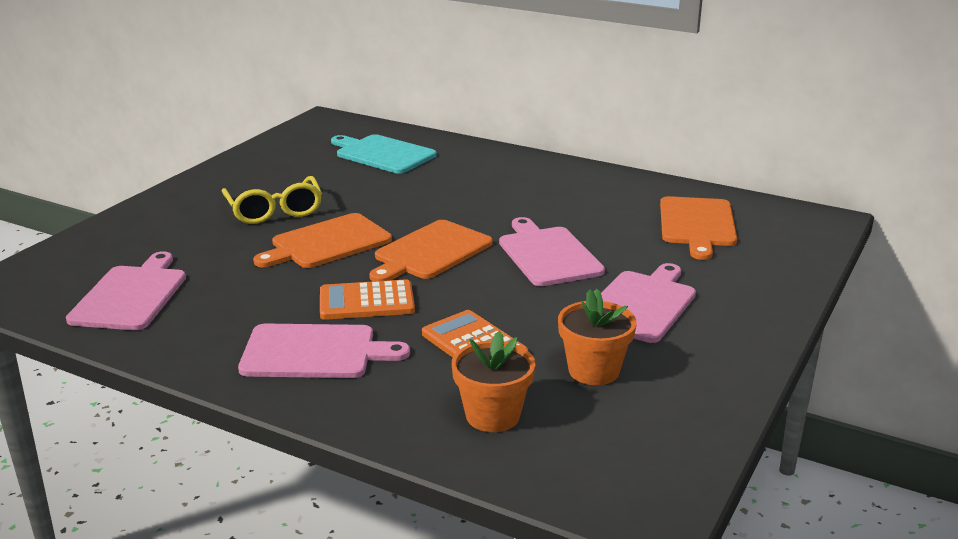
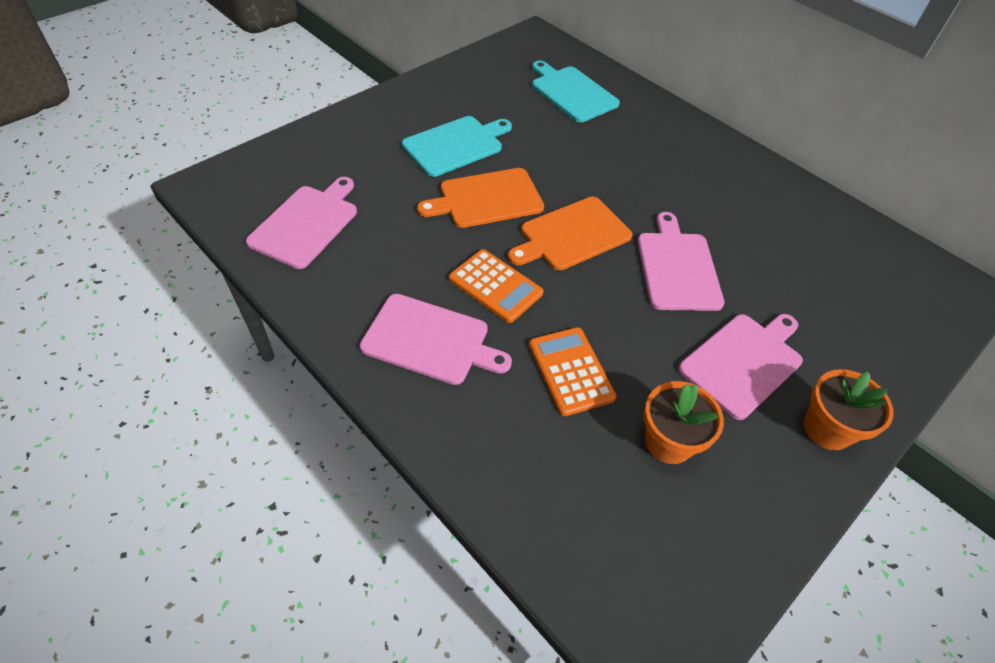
camera: 15 degrees right, 25 degrees up
(274, 211) = (456, 145): yellow glasses -> turquoise cutting board
(366, 301) = (495, 286): orange calculator -> orange calculator turned 150 degrees counterclockwise
(493, 416) = (556, 474): orange flower pot -> orange flower pot (827, 429)
(697, 224) = (834, 263): orange cutting board -> none

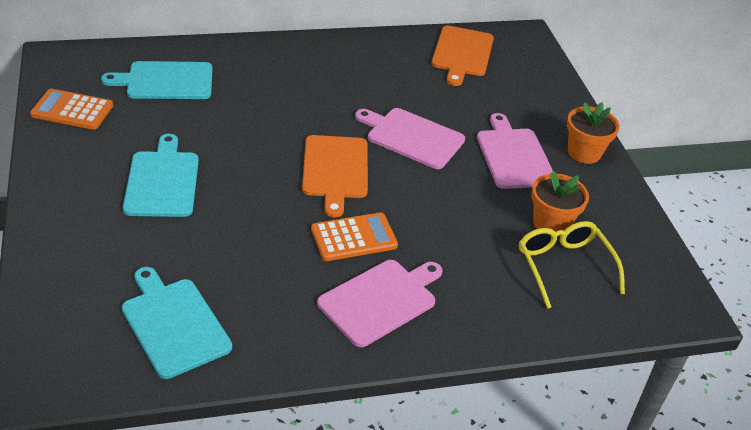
camera: 60 degrees left, 10 degrees down
(306, 223) = (174, 324): pink cutting board -> turquoise cutting board
(486, 199) = (251, 195): orange cutting board -> orange cutting board (462, 53)
(571, 371) = (464, 238): orange calculator -> orange calculator (72, 110)
(610, 482) = (564, 266): none -> yellow glasses

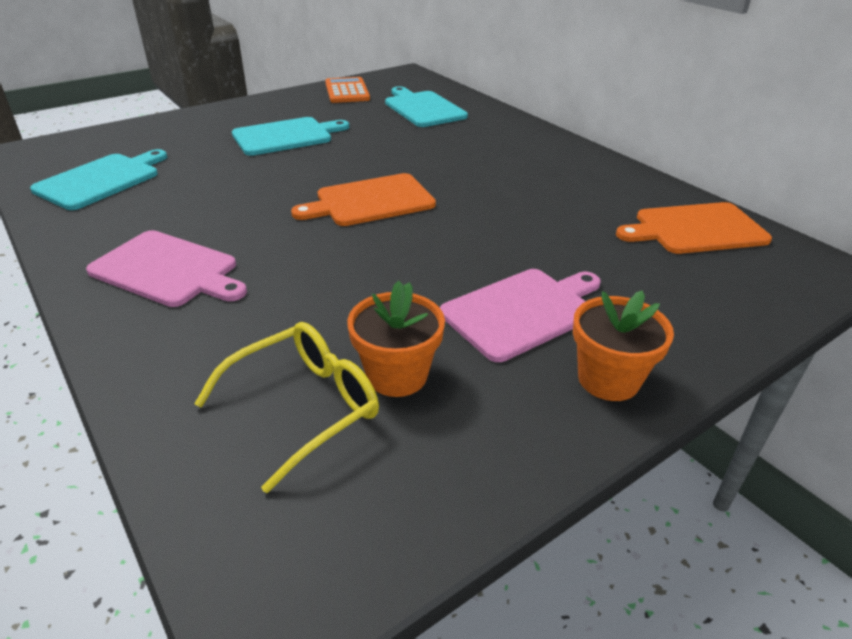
camera: 70 degrees right, 5 degrees down
(354, 238) = (265, 233): orange calculator -> none
(412, 137) = (477, 231): pink cutting board -> none

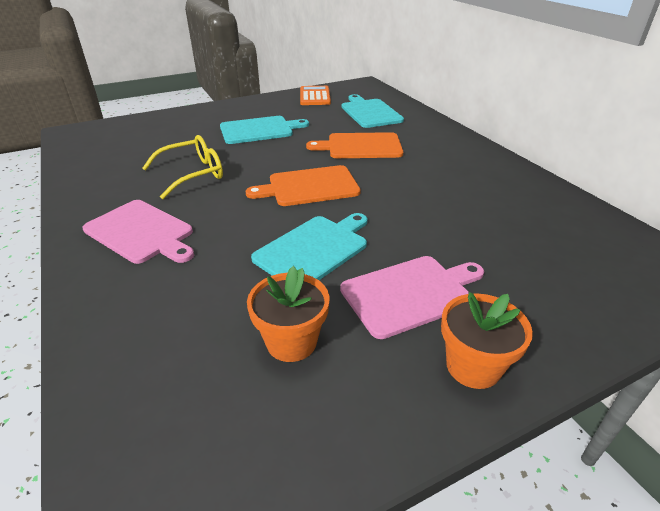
camera: 10 degrees right, 0 degrees up
(101, 180) = (117, 157): turquoise cutting board -> turquoise cutting board (314, 249)
(304, 407) = (209, 362): yellow glasses -> yellow glasses (192, 174)
(695, 229) = (579, 230): orange cutting board -> orange cutting board (361, 146)

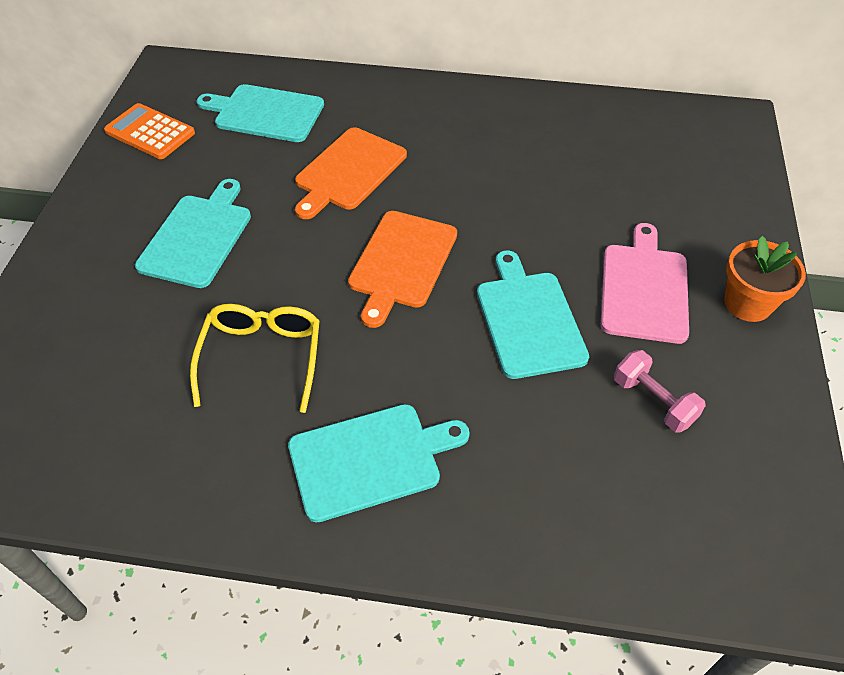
camera: 55 degrees left, 15 degrees up
(141, 232) = (370, 460): pink cutting board -> turquoise cutting board
(291, 342) = (653, 401): orange flower pot -> pink dumbbell

